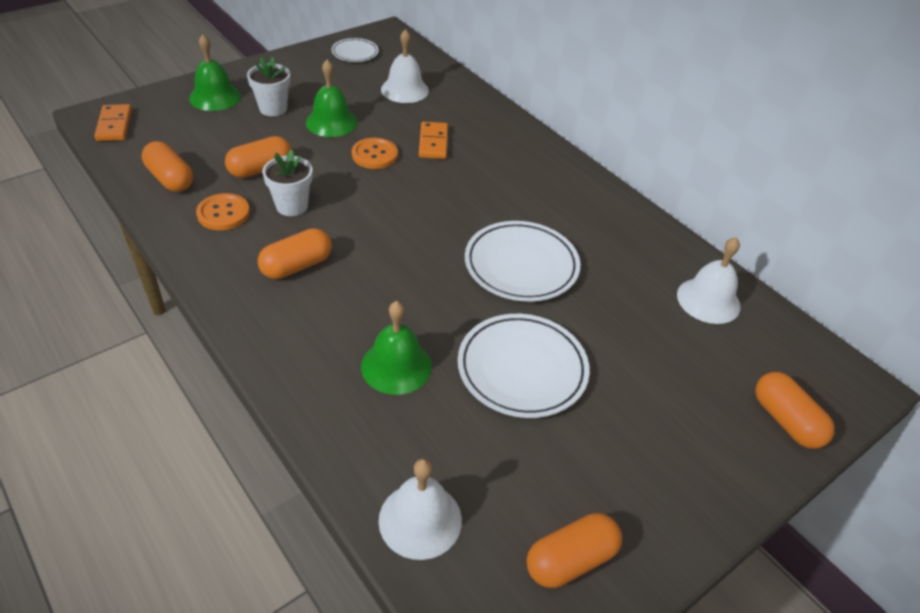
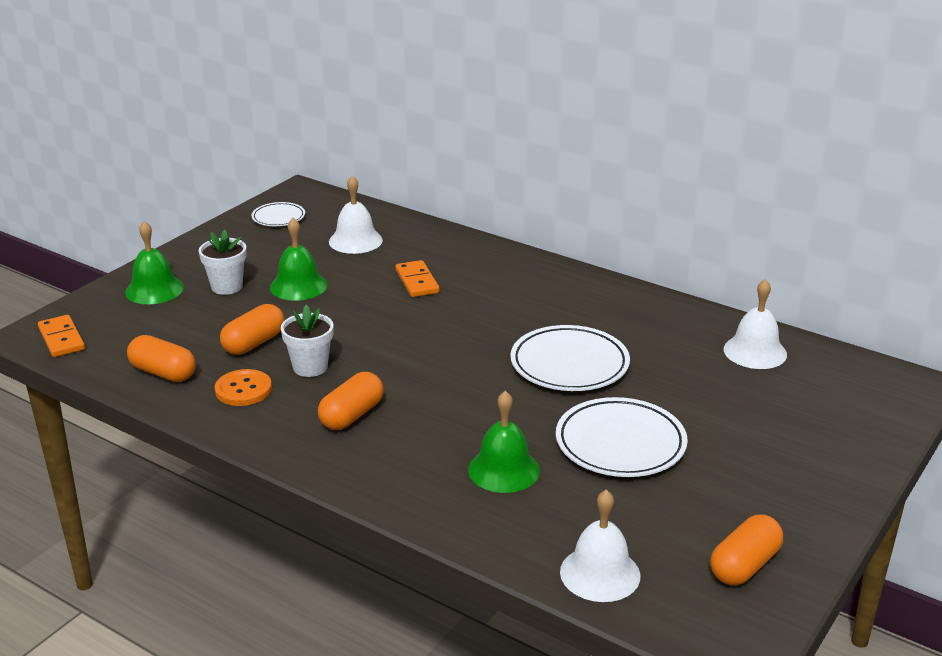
camera: 15 degrees left, 15 degrees down
(374, 155) = (364, 305): orange button -> none
(786, 421) = (868, 424): orange capsule -> none

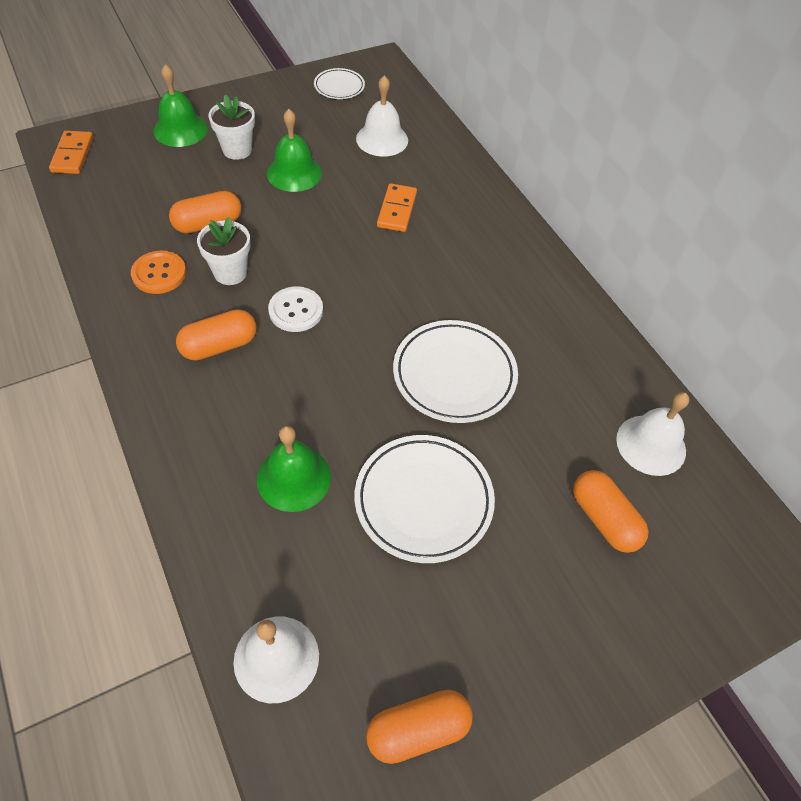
camera: 25 degrees right, 25 degrees up
(163, 373) = (115, 226): orange capsule -> orange capsule (604, 519)
(396, 371) = (296, 310): none -> white button

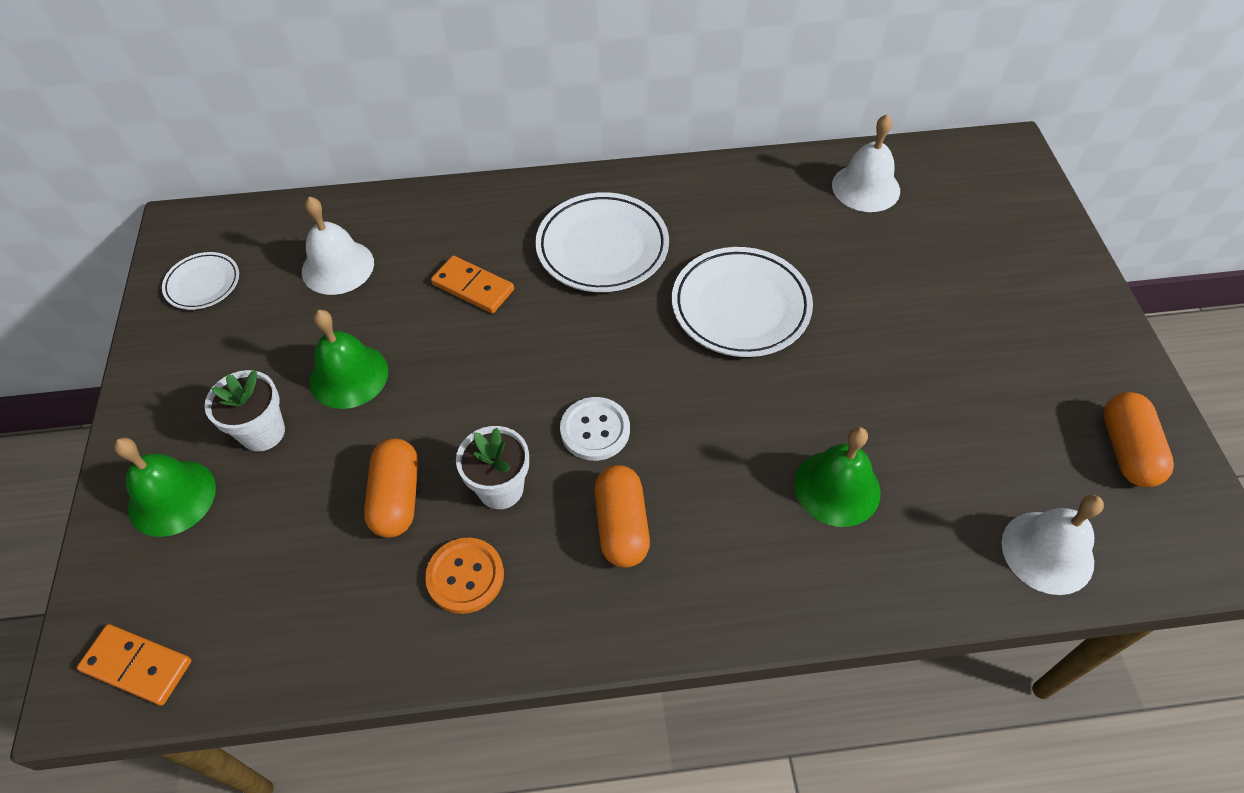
camera: 65 degrees left, 0 degrees up
(423, 500) = (890, 378): white plate -> white plate (602, 247)
(604, 519) = (937, 248): orange capsule -> none

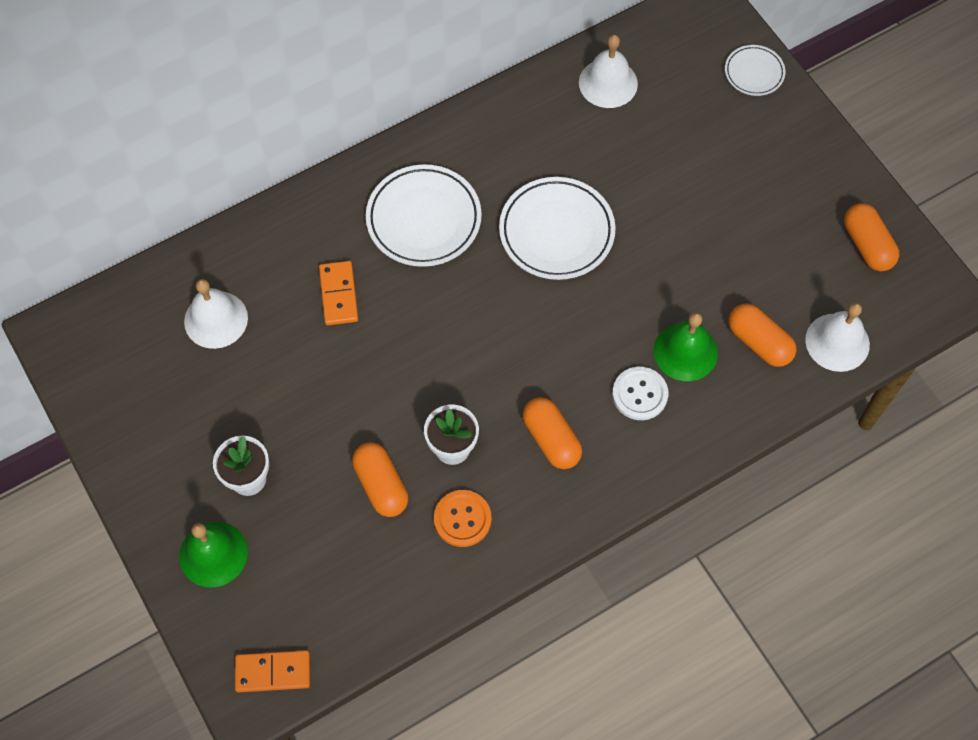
camera: 25 degrees left, 10 degrees up
(203, 284) = (111, 378): white plate -> white plate (754, 72)
(349, 376) = (286, 408): green bell -> none
(473, 287) = (339, 294): orange domino -> orange domino turned 75 degrees clockwise
(595, 430) = (497, 376): white button -> white button (640, 394)
(938, 512) = (759, 342): none -> orange capsule

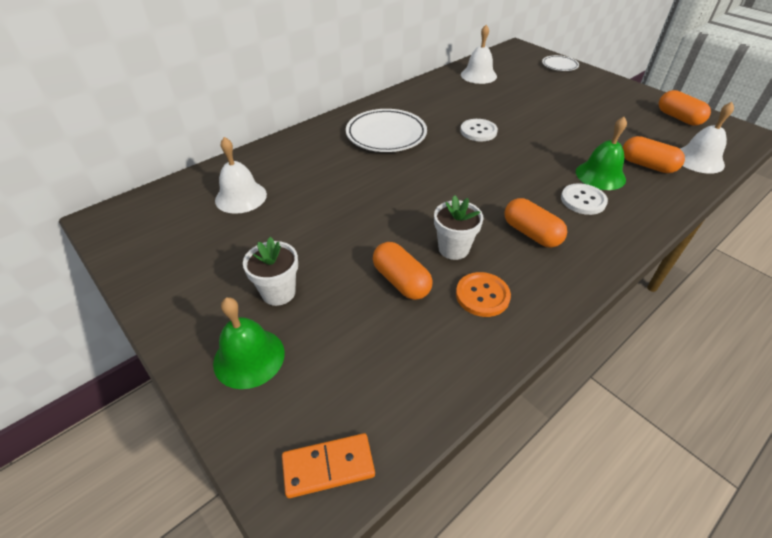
camera: 10 degrees left, 20 degrees down
(339, 294) = (335, 174): orange domino -> none
(556, 231) = (478, 131): white plate -> white button

